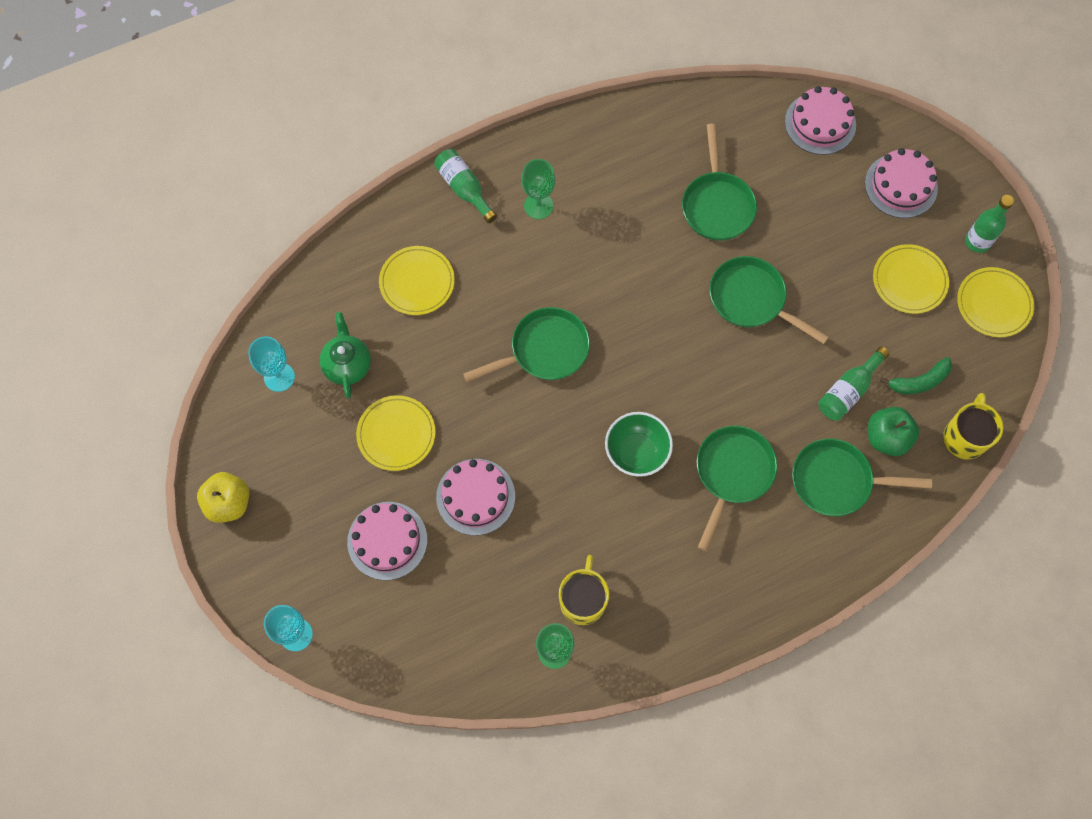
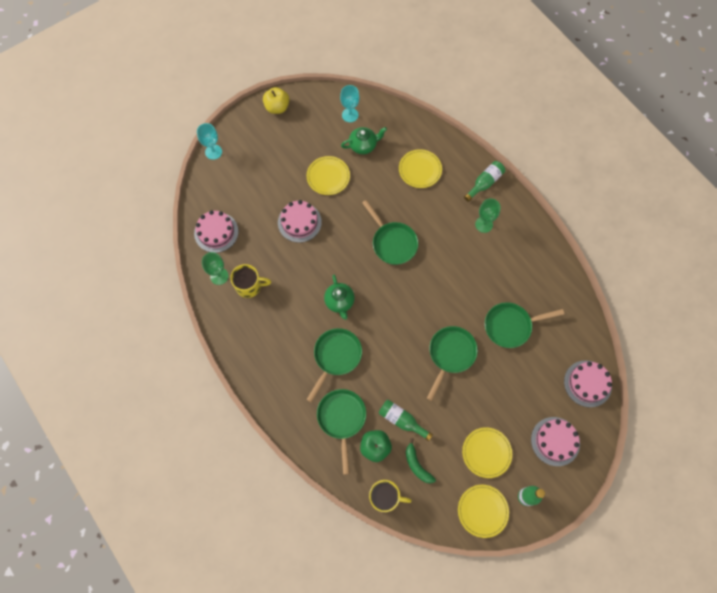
camera: 80 degrees right, 0 degrees up
(387, 540) = (268, 184): pink cake -> pink cake (216, 232)
(636, 452) = (339, 302): green bowl -> green teapot
(732, 474) = (336, 357): green pan -> green pan turned 75 degrees counterclockwise

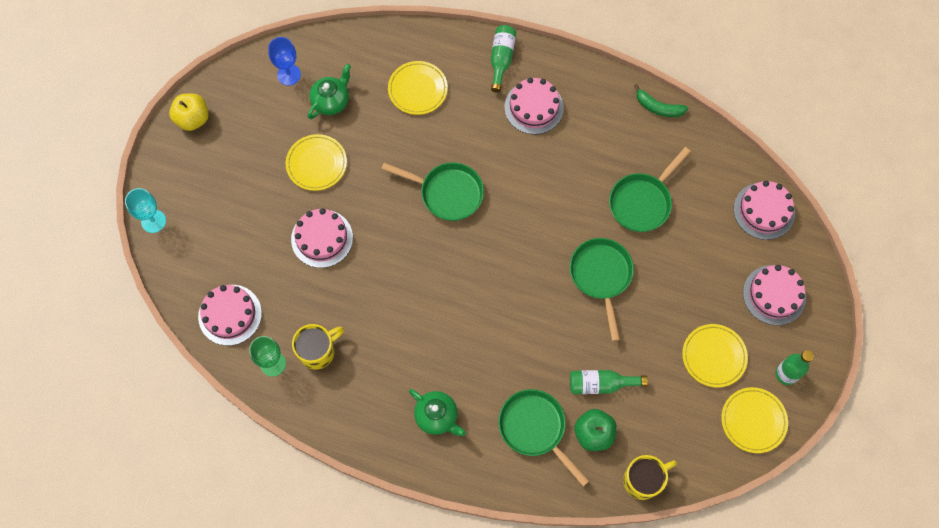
camera: 35 degrees left, 0 degrees up
(336, 357) = (478, 364): green pan -> none
(339, 302) = (436, 299): green teapot -> green teapot (437, 416)
(350, 115) = (289, 75): turquoise goblet -> blue goblet
(417, 465) = (651, 421): green banana -> green banana (658, 107)
(484, 224) = (534, 107): green goblet -> pink cake

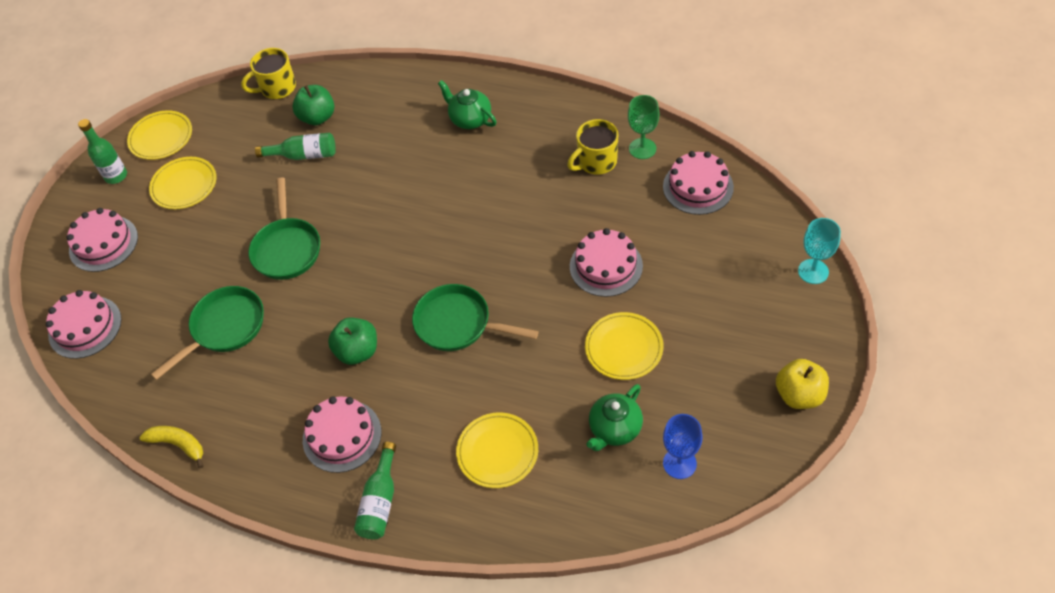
camera: 175 degrees left, 15 degrees down
(528, 174) = (357, 351): none -> green apple
(535, 429) = (374, 117): green pan -> none
(658, 107) = (178, 445): green banana -> yellow banana

